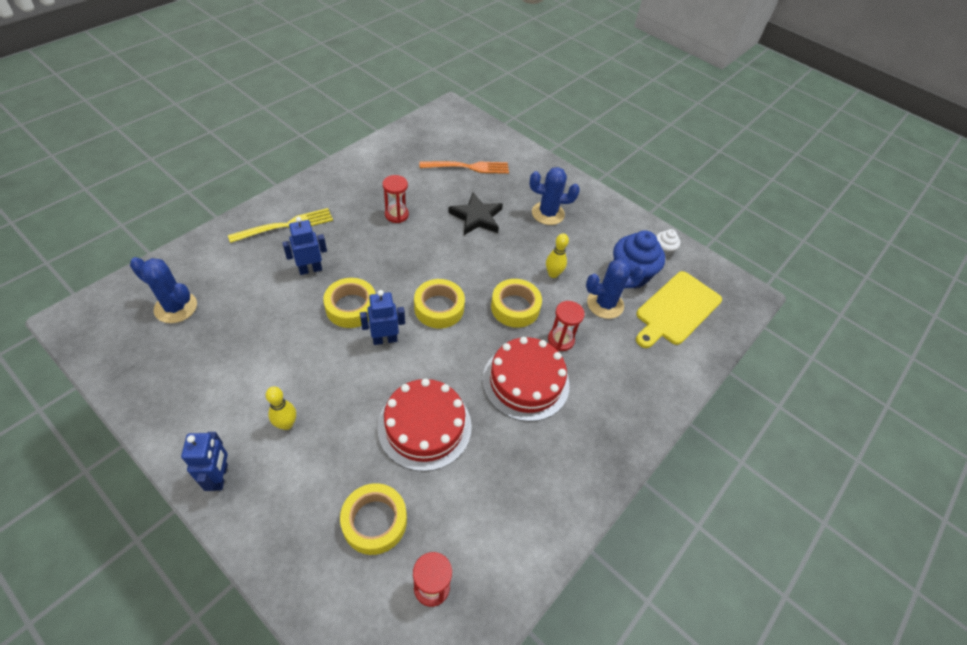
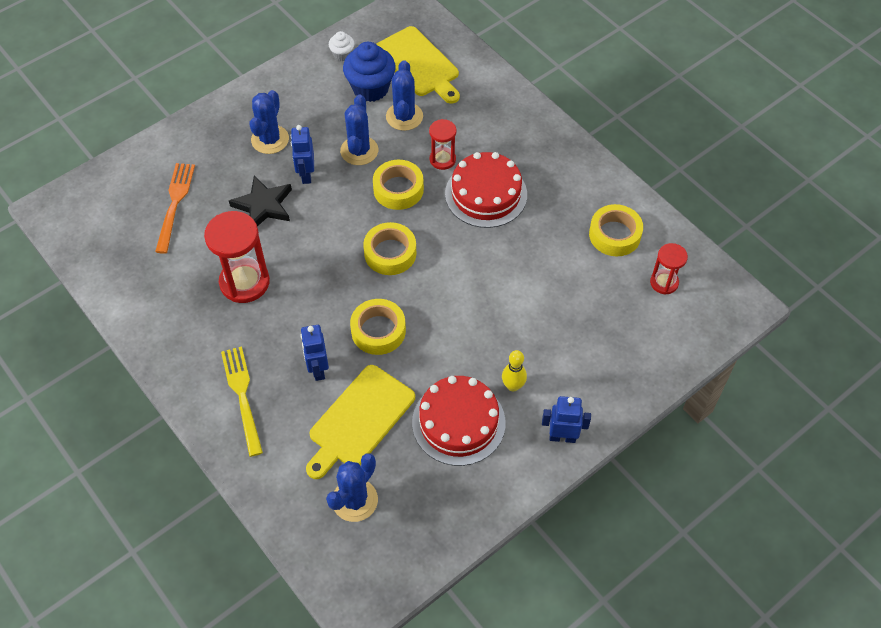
camera: 75 degrees left, 5 degrees up
(257, 302) = (359, 420): none -> yellow cutting board
(374, 521) = (610, 318): yellow tape -> yellow tape (614, 235)
(385, 339) = (424, 302): blue robot -> blue robot (306, 175)
(396, 215) = (244, 282): red hourglass -> red hourglass, size x1.76
(424, 426) = (525, 276): red cake -> red cake (458, 422)
(553, 274) = (359, 151): yellow bowling pin -> blue cactus

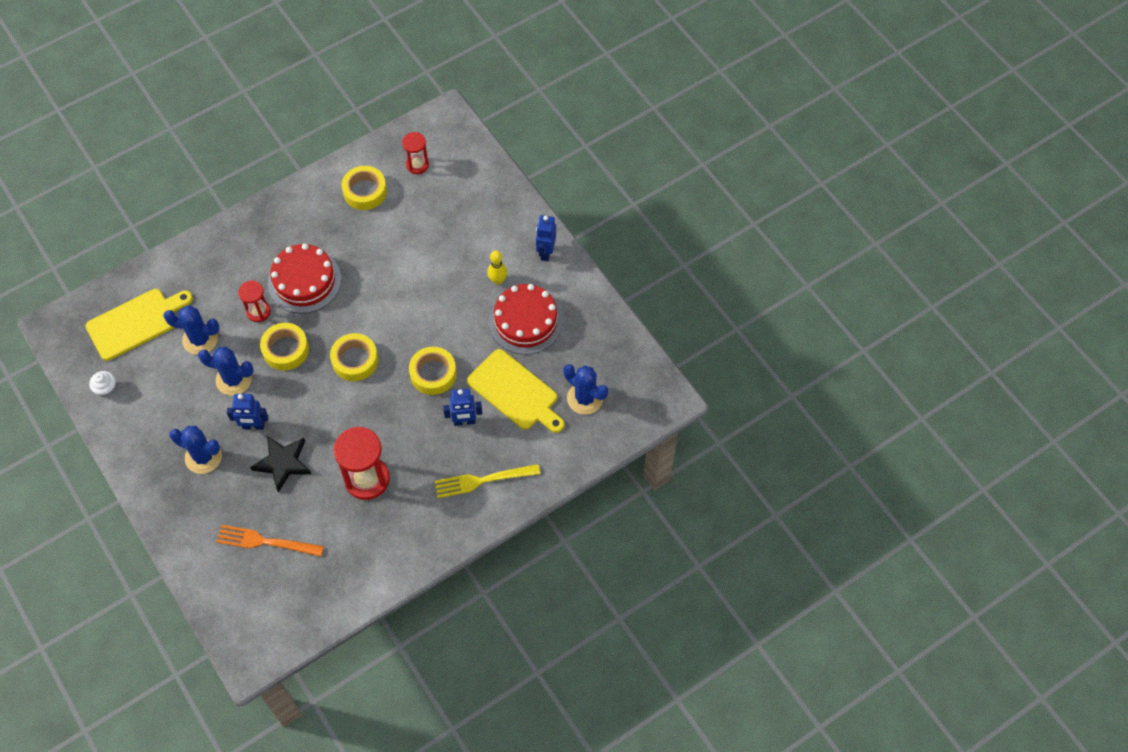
camera: 85 degrees left, 5 degrees up
(370, 88) = (158, 366): blue cupcake -> none

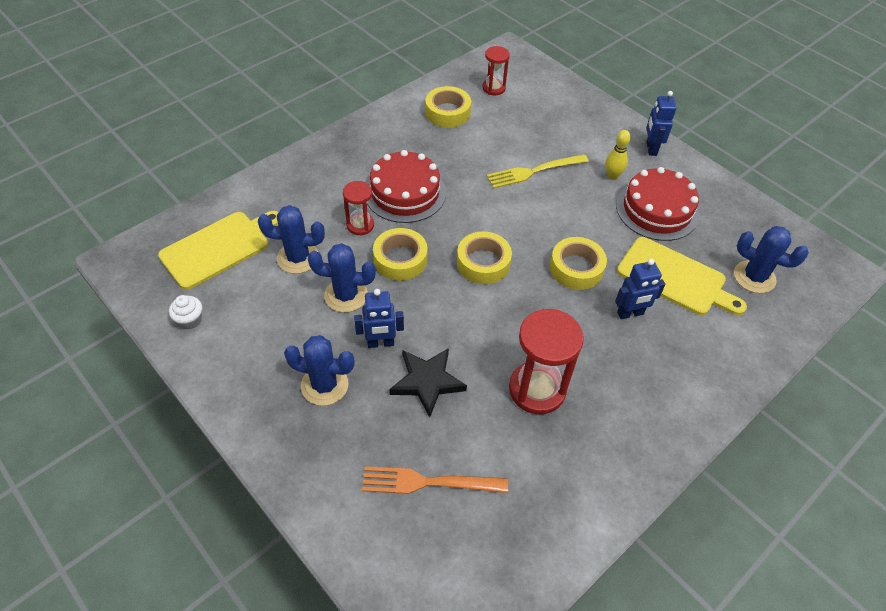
camera: 10 degrees left, 10 degrees down
(482, 480) = (677, 376): yellow fork -> yellow fork (533, 171)

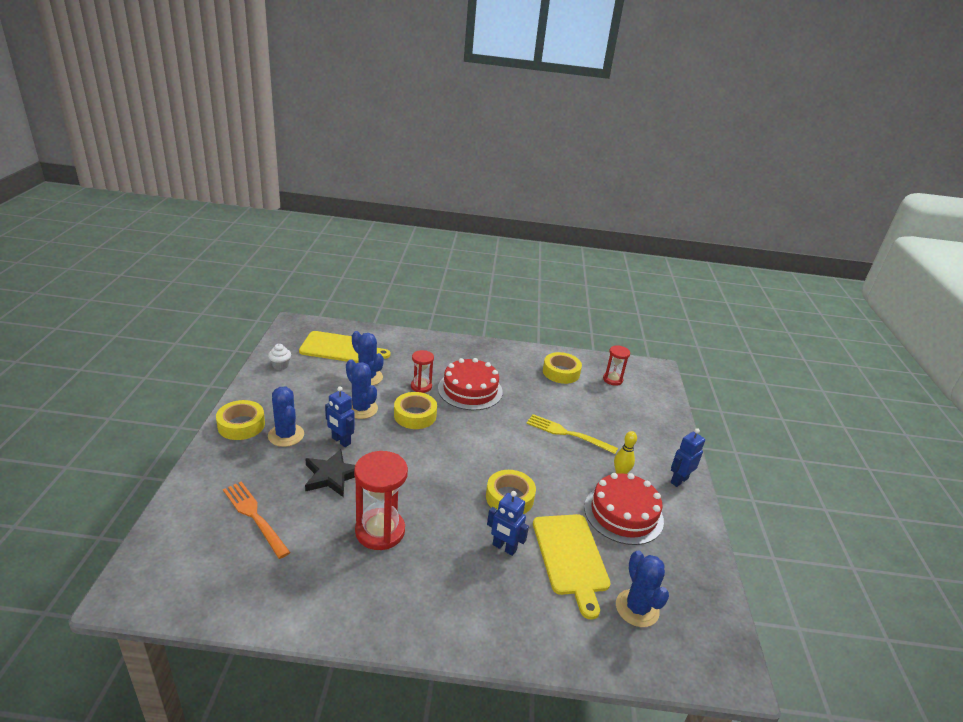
camera: 45 degrees right, 20 degrees down
(483, 263) = (457, 451): yellow tape -> yellow tape (241, 425)

